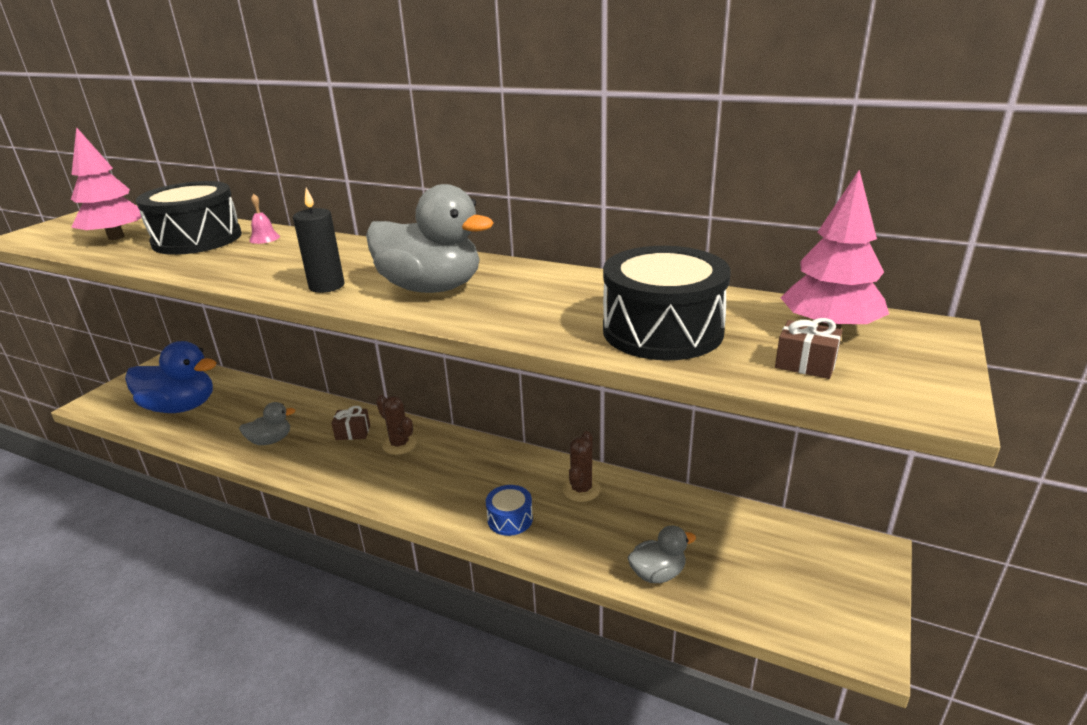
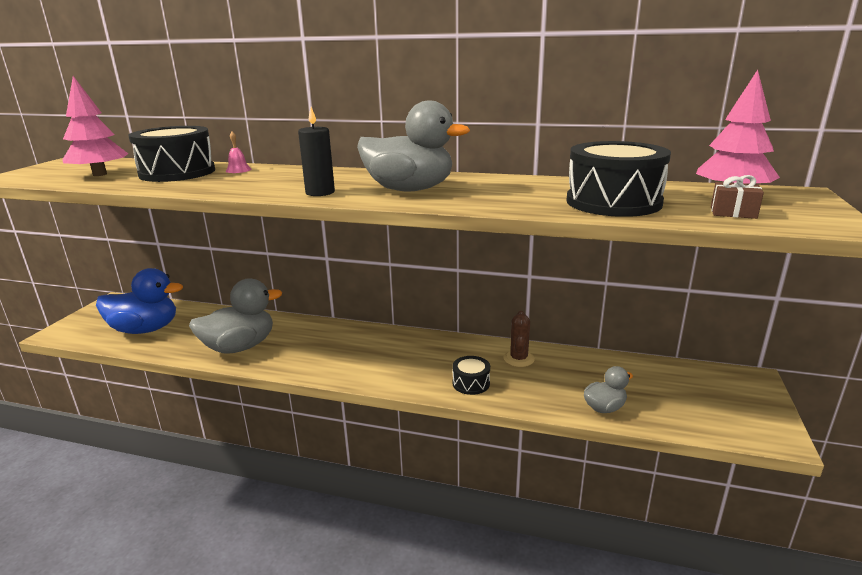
camera: 10 degrees left, 5 degrees down
(271, 440) = (240, 347): grey duck -> grey duck, size x1.93
(353, 432) = (311, 336): brown gift -> none
(399, 444) = (355, 341): brown cactus -> none
(510, 519) = (471, 383): blue drum -> black drum

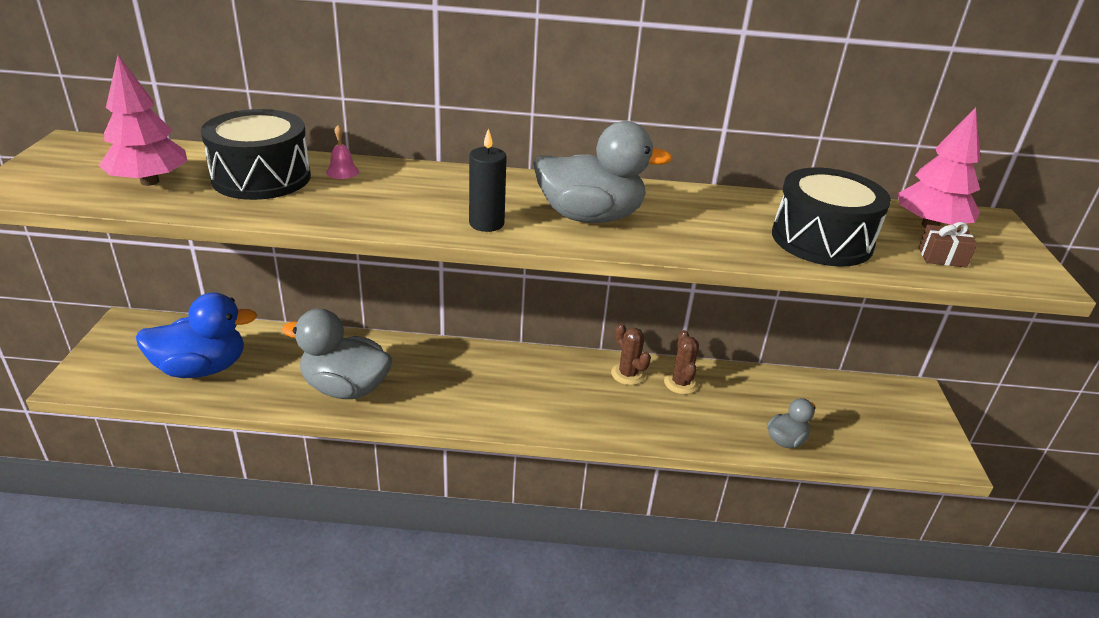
camera: 15 degrees left, 10 degrees up
(240, 347) = (345, 388): grey duck -> grey duck turned 120 degrees counterclockwise
(471, 383) = (640, 420): black drum -> none
(473, 350) = (628, 374): none -> brown cactus

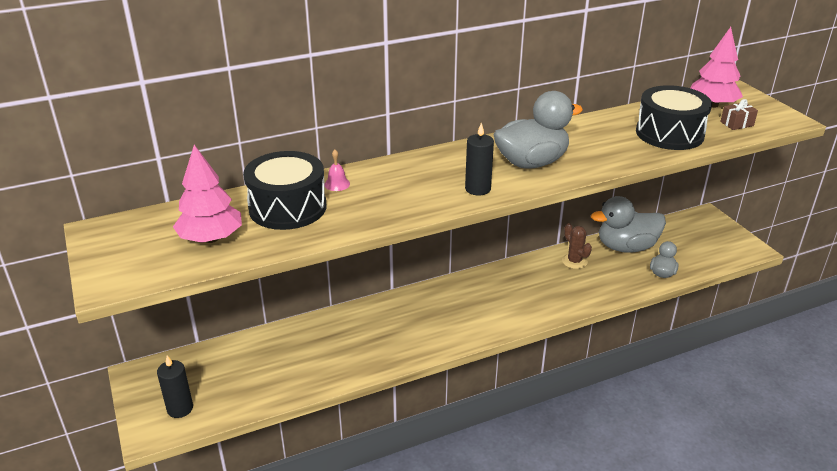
camera: 25 degrees left, 0 degrees up
(124, 370) = (180, 408): none -> black candle
(202, 368) = (241, 382): blue duck -> none
(345, 388) = (363, 352): grey duck -> grey duck (626, 247)
(628, 374) = (538, 268): brown cactus -> none

